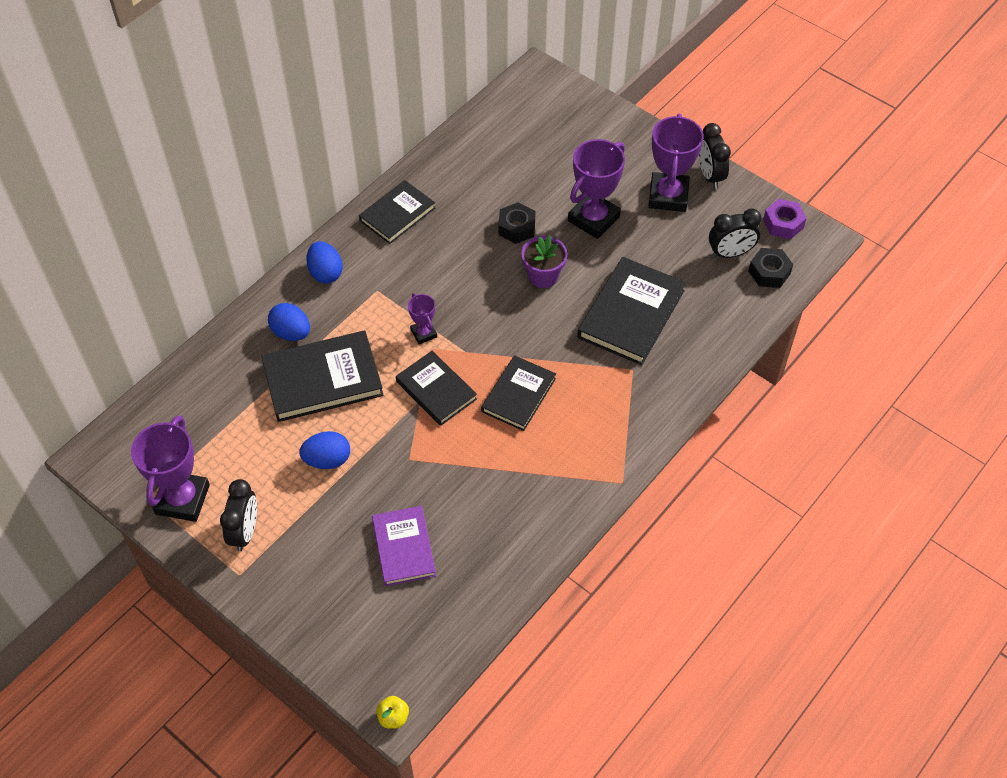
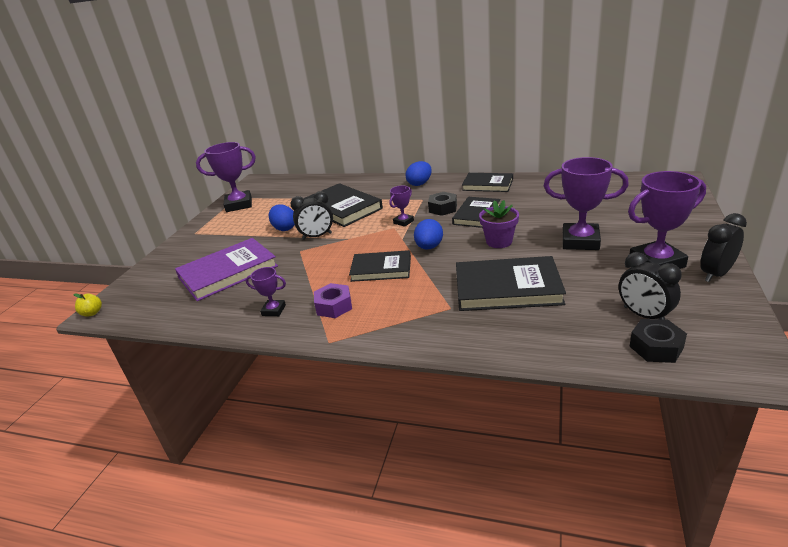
camera: 70 degrees right, 25 degrees down
(245, 532) = (223, 225): black clock -> black clock (317, 236)
(291, 333) = (368, 190): blue egg -> blue egg (429, 247)
(403, 548) = (228, 272): purple book -> purple book, size x1.54
(436, 390) = (361, 240): black book -> black book (477, 214)
(516, 228) = (529, 219): black nut -> black nut (443, 208)
(531, 516) = (274, 310): none -> purple trophy
(783, 224) = (733, 335): purple nut -> purple nut (334, 306)

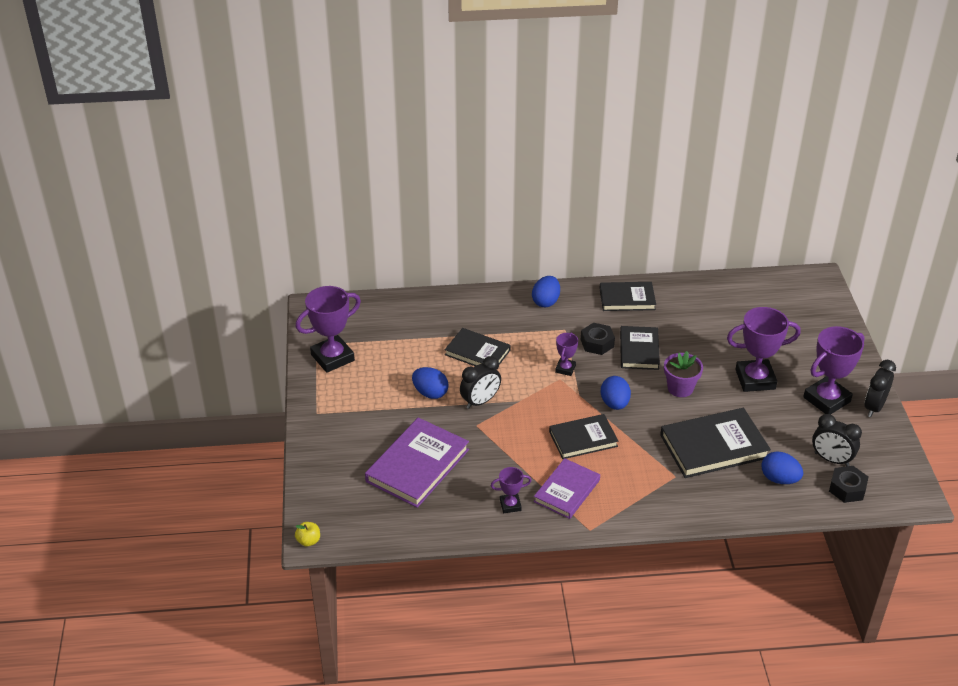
camera: 25 degrees left, 10 degrees up
(334, 306) = (567, 491): purple nut -> purple book
(342, 208) = (477, 352): black book -> black book, size x0.65
(569, 326) = (779, 479): none -> blue egg

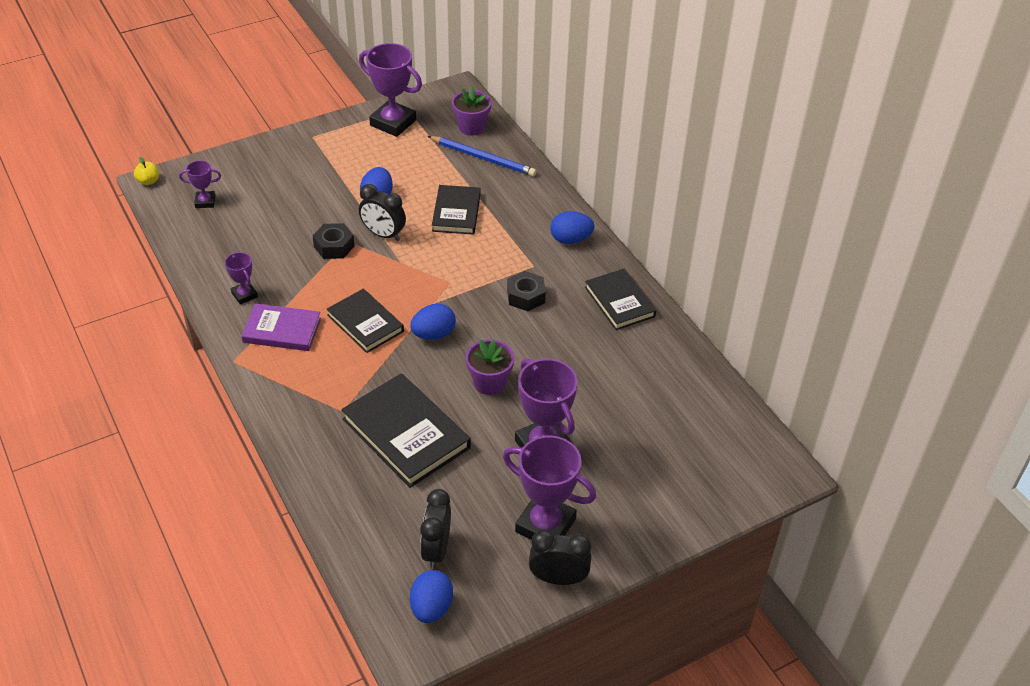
camera: 65 degrees right, 5 degrees up
(371, 314) = (471, 127): none -> purple flower pot
(417, 318) = (483, 158): none -> blue pencil
(417, 465) = (272, 218): purple book -> none
(565, 369) = (468, 282): purple trophy -> purple trophy (205, 202)
(639, 350) = (535, 333): black book -> none
(779, 479) = (378, 505): blue egg -> blue egg (431, 608)
(847, 488) = (391, 575): black nut -> black nut (334, 246)

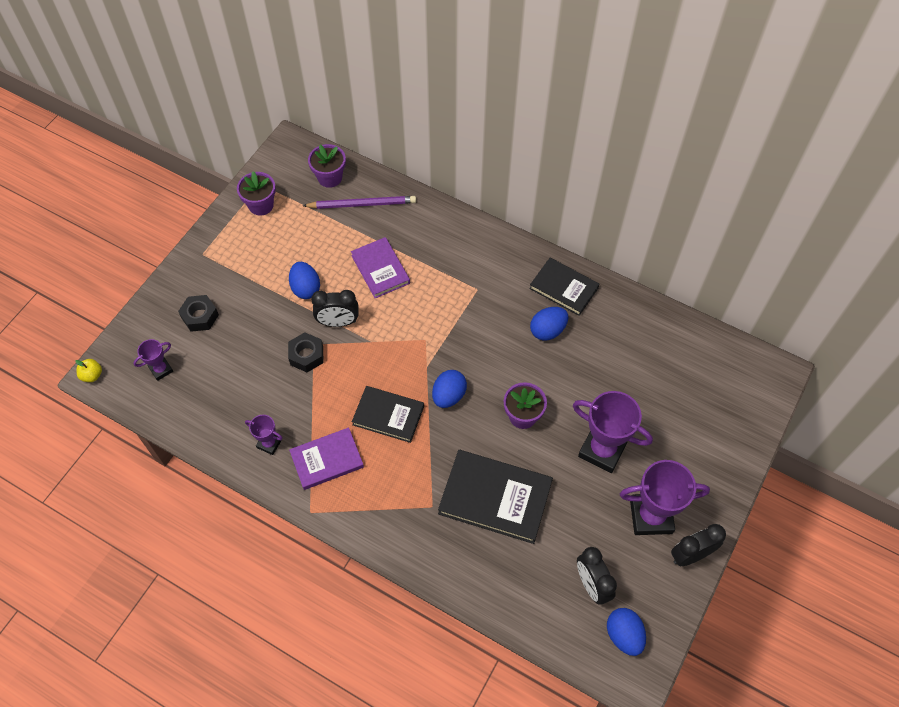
camera: 30 degrees left, 15 degrees up
(393, 123) = (261, 205): purple trophy -> purple flower pot
(456, 212) = (380, 269): black book -> purple book
(483, 158) = (362, 204): blue pencil -> purple pencil
(526, 296) = (492, 321): black nut -> black nut (200, 316)
(570, 239) = (487, 249): blue egg -> blue egg (547, 330)

